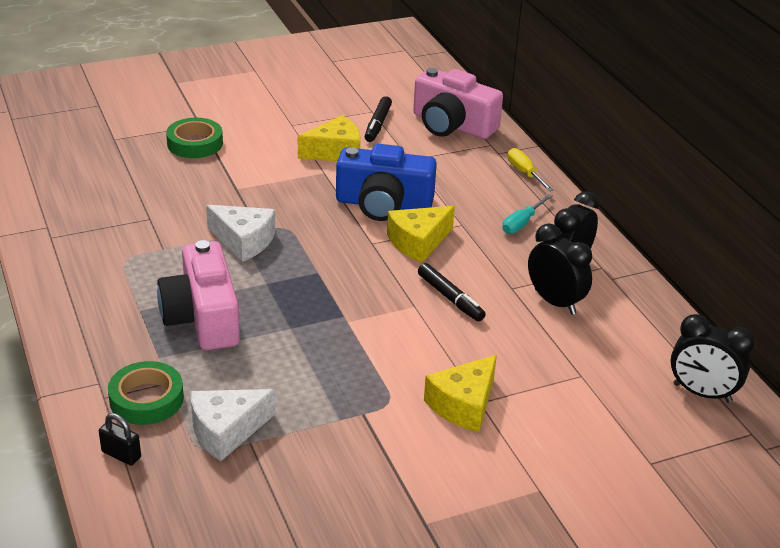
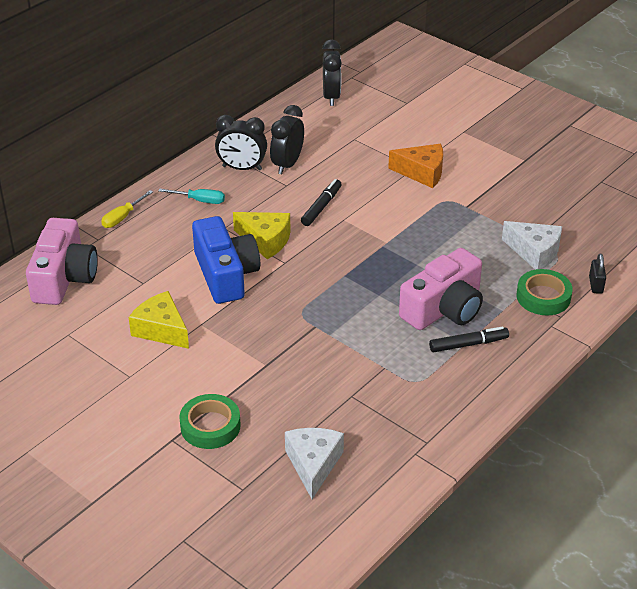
camera: 115 degrees left, 5 degrees up
(244, 241) = (337, 328): white cheese -> white cheese (313, 464)
(377, 124) = (93, 321): black marker -> black marker (468, 344)
(464, 405) = (422, 172): yellow cheese -> orange cheese

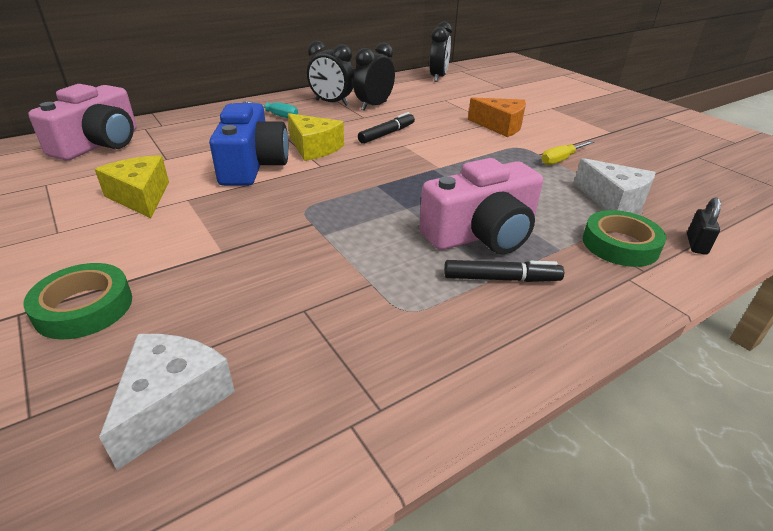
camera: 15 degrees right, 5 degrees down
(122, 217) = (198, 116): yellow screwdriver -> yellow screwdriver (561, 160)

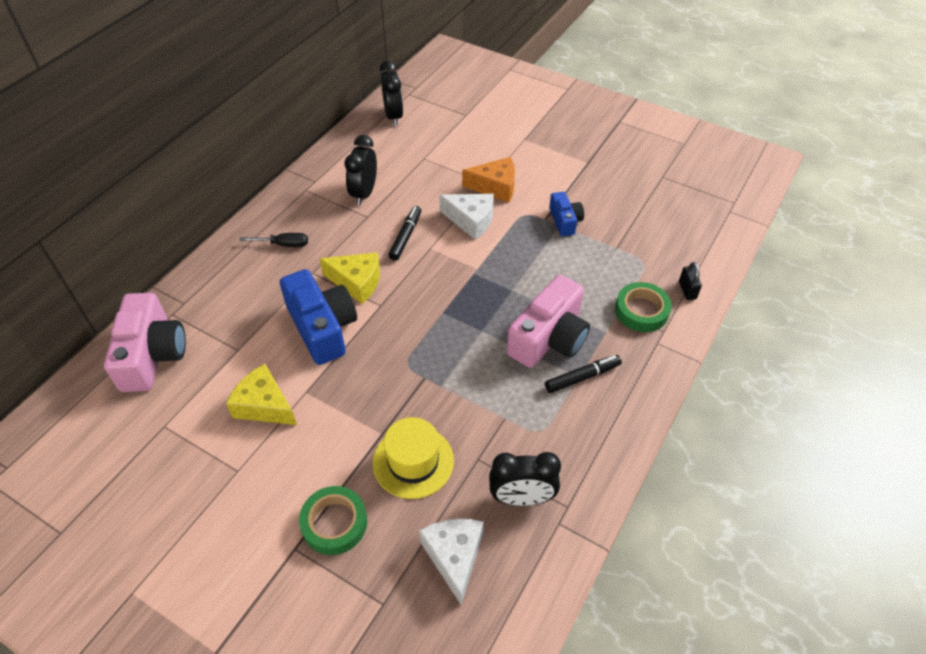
camera: 25 degrees left, 15 degrees up
(228, 285) = (413, 461): none -> yellow hat
(277, 115) = (283, 244): turquoise screwdriver -> black screwdriver
(331, 103) = (320, 203): black clock -> black clock (522, 498)
(561, 160) = (565, 221): yellow screwdriver -> blue camera
(613, 200) = (621, 261): white cheese -> white cheese (471, 220)

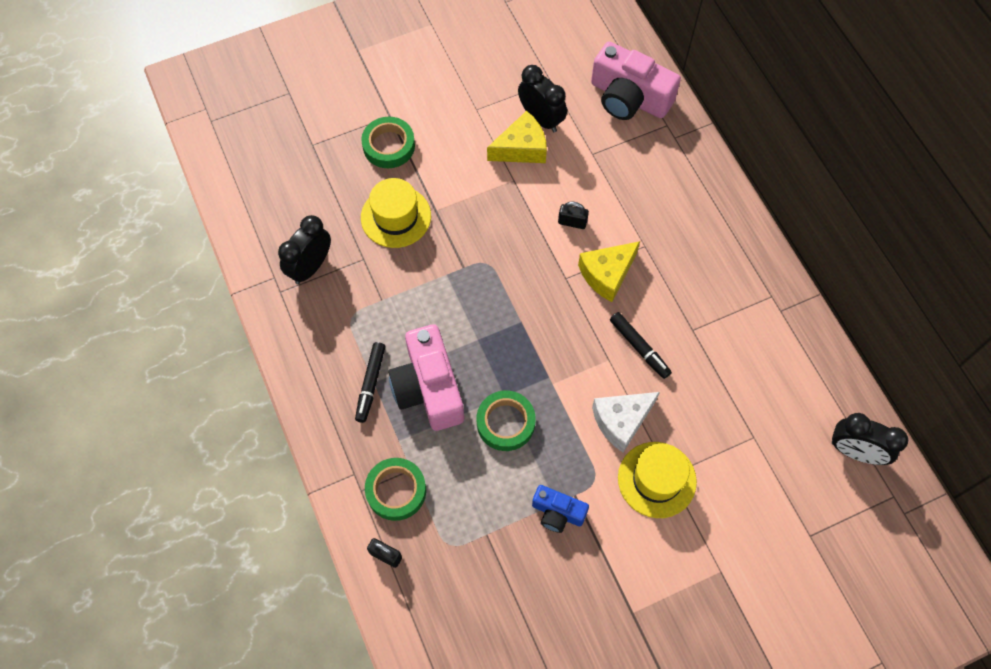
camera: 125 degrees right, 15 degrees up
(283, 244) = (699, 240): black screwdriver -> none
(322, 327) = (572, 222): blue camera -> black padlock
(364, 193) = (730, 346): black clock -> black clock (541, 119)
(454, 557) = (307, 200): white cheese -> none
(495, 187) = (657, 479): orange cheese -> yellow hat
(531, 278) = (505, 423): none -> green tape

